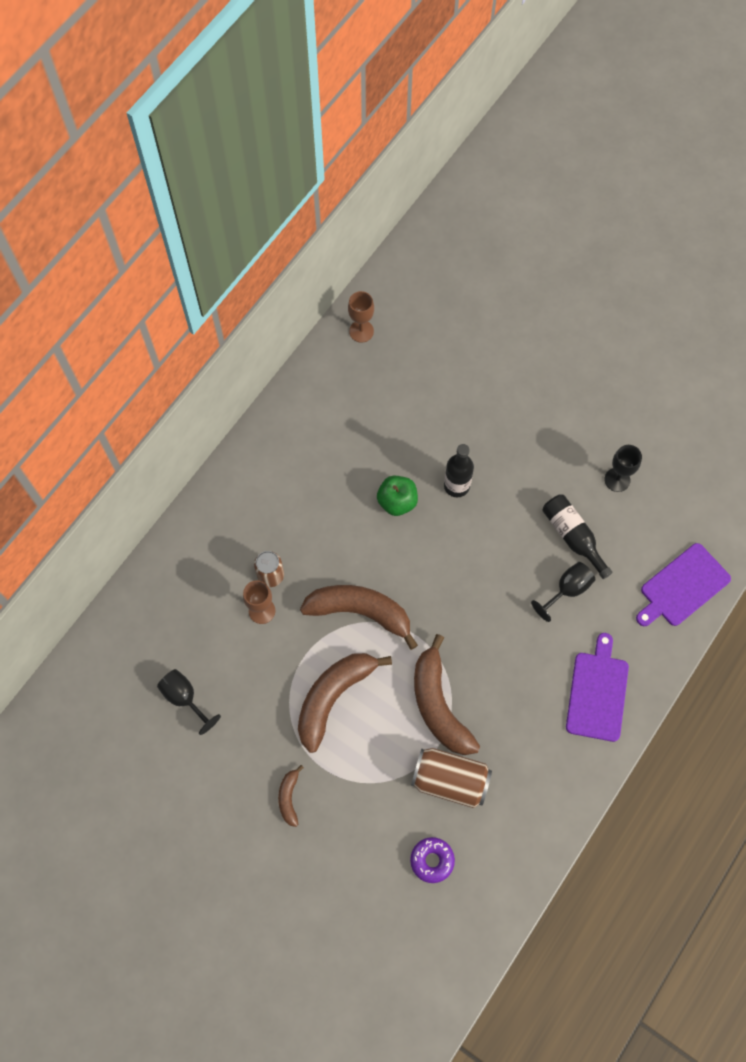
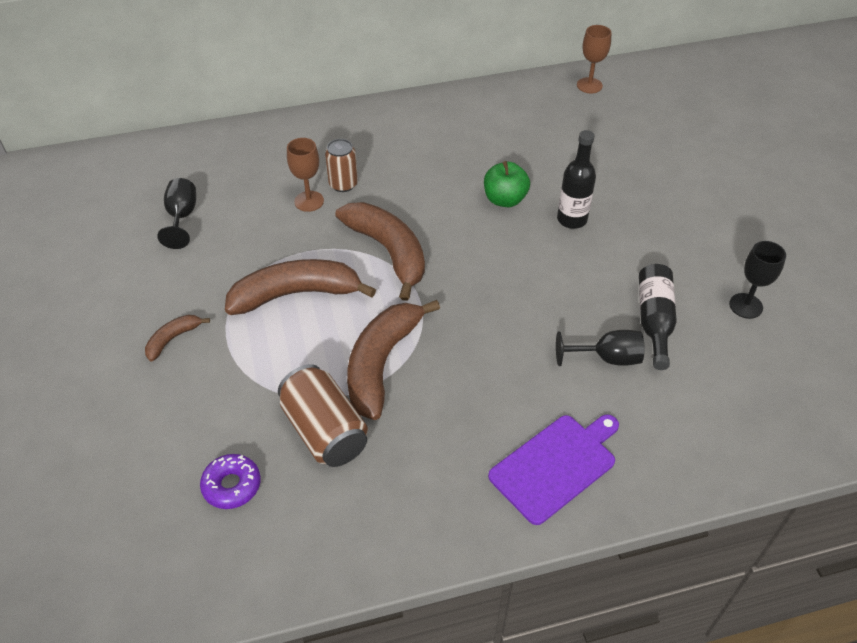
camera: 40 degrees right, 20 degrees down
(682, 587) = (745, 437): purple cutting board -> none

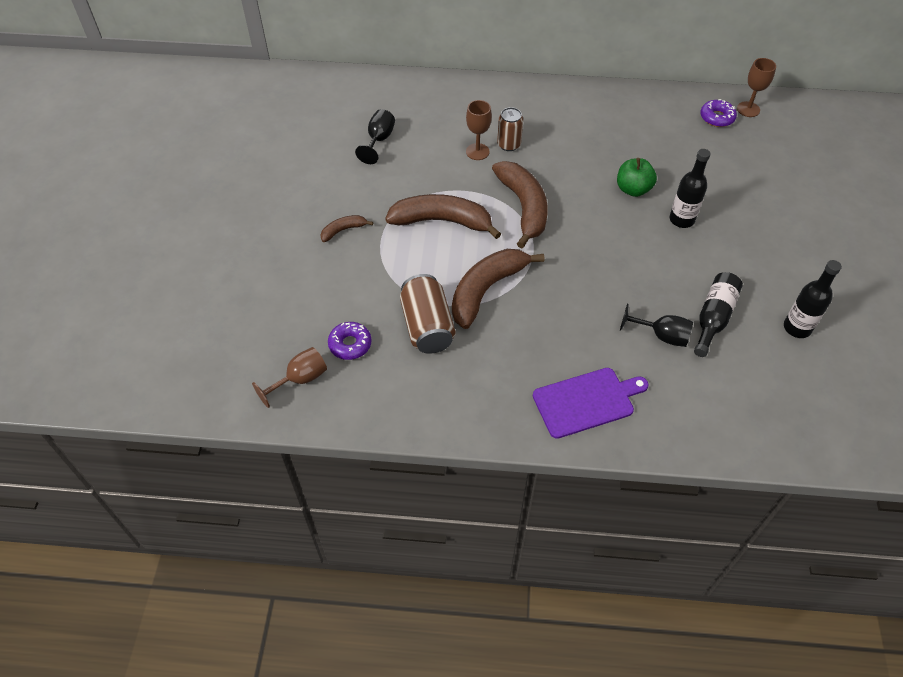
camera: 20 degrees right, 5 degrees up
(179, 555) = (300, 379): none -> brown goblet
(561, 101) = (717, 117): none -> purple donut
(746, 306) = (797, 328): black goblet -> black bottle

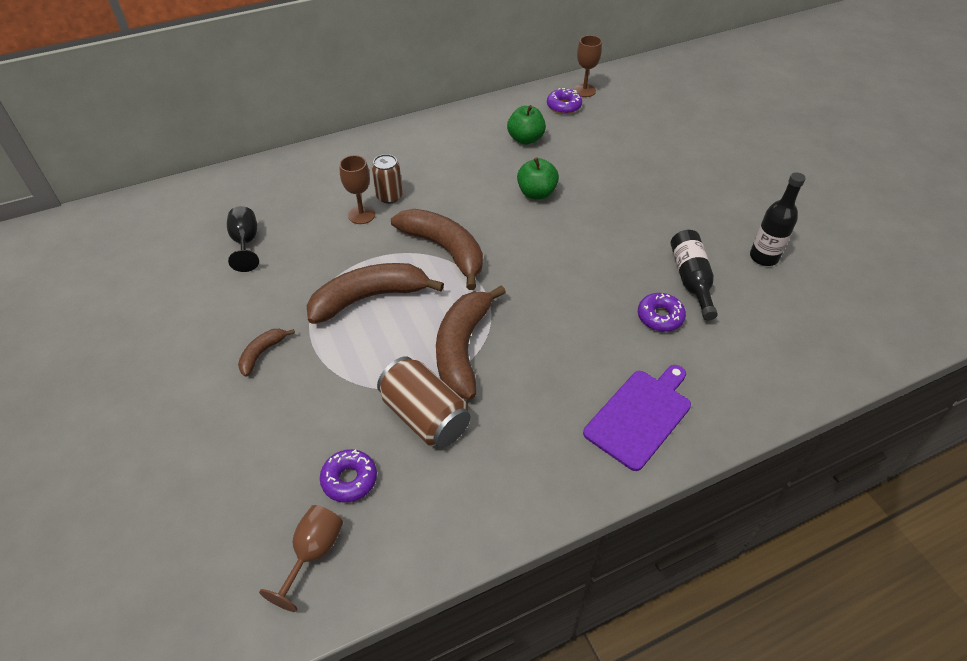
camera: 30 degrees left, 5 degrees down
(658, 136) = (525, 139): none -> green apple
(661, 336) = (660, 317): black goblet -> purple donut
(681, 219) = (598, 203): black bottle -> none

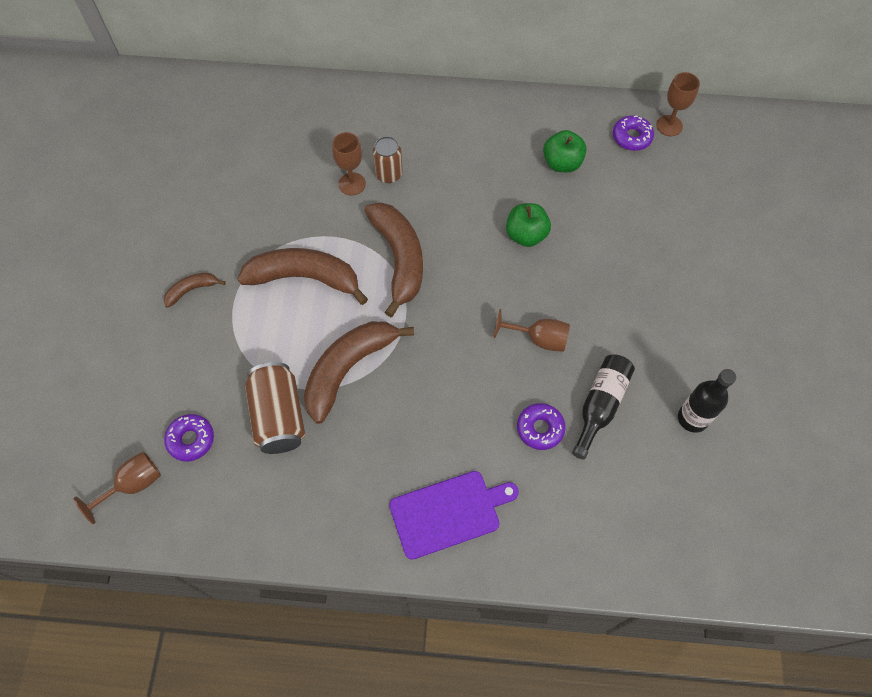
camera: 30 degrees right, 15 degrees up
(246, 242) = (240, 168): black goblet -> none
(605, 256) = (539, 339): none -> brown goblet

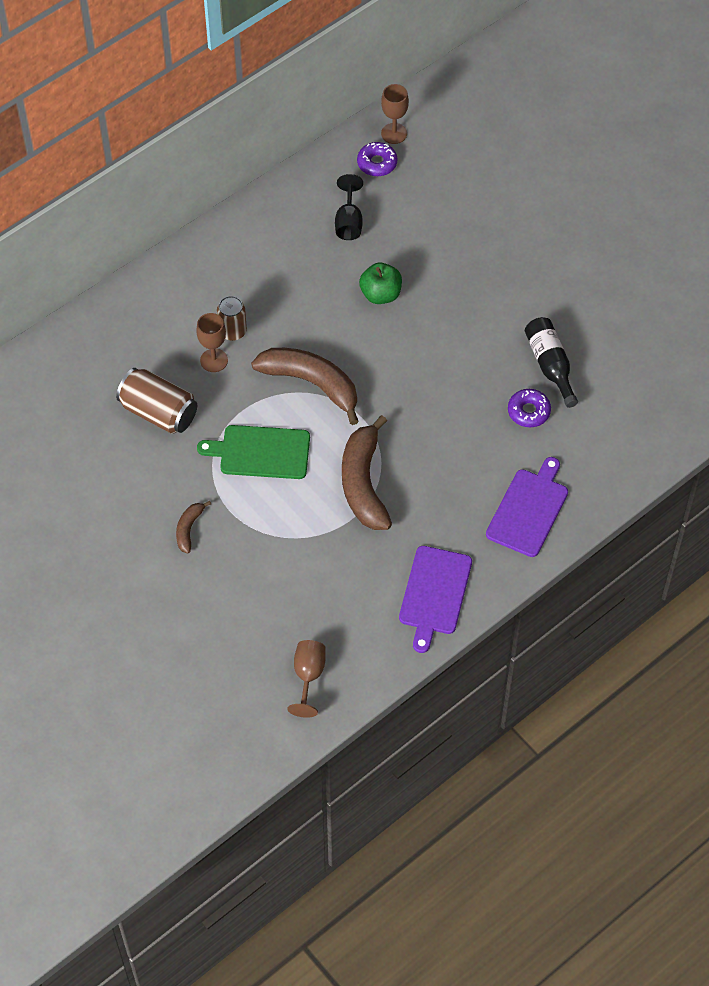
camera: 45 degrees left, 5 degrees down
(191, 440) = (312, 617): purple donut -> none
(279, 416) = (353, 551): brown can -> brown can (159, 412)
(297, 511) = (434, 594): none -> purple cutting board
(305, 278) = (261, 452): brown banana -> green cutting board
(539, 339) = (466, 356): brown goblet -> none
(562, 163) = (348, 222): green apple -> black goblet
(692, 418) = (613, 324): black bottle -> none

